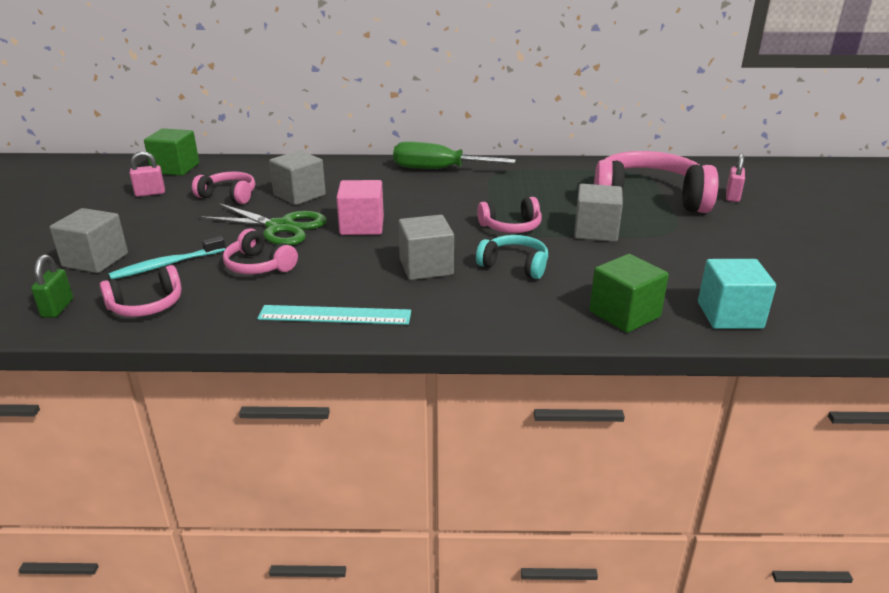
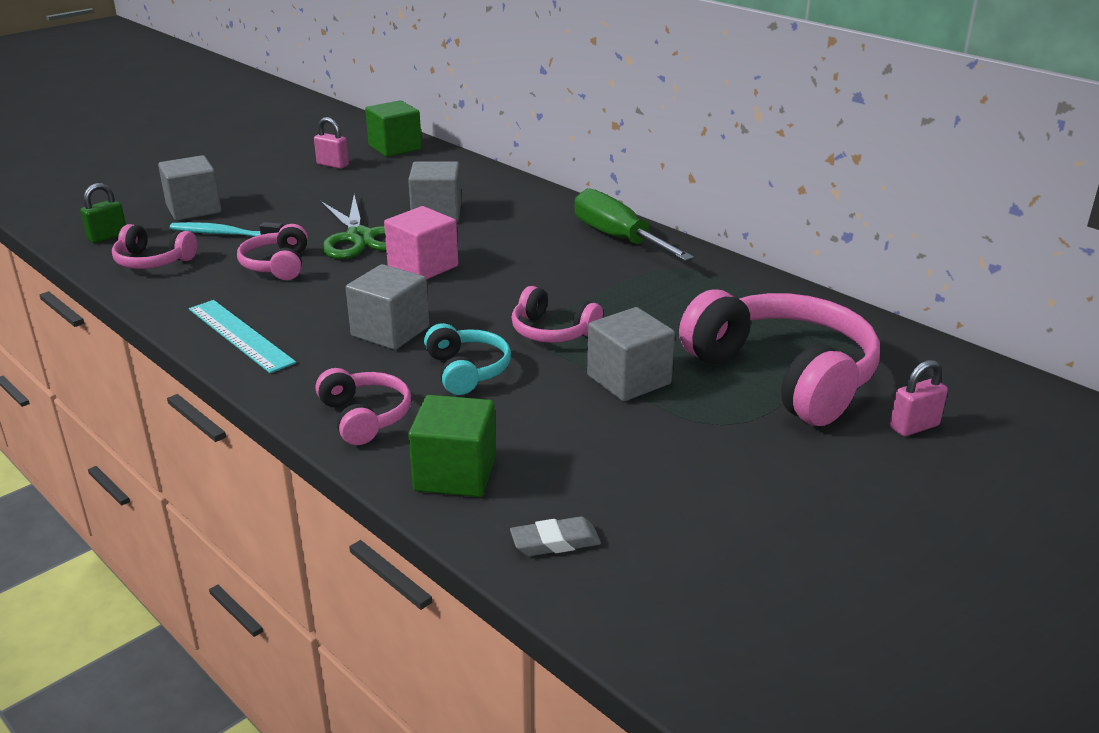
camera: 45 degrees right, 0 degrees up
(229, 196) = (382, 190): pink headphones -> pink headphones (364, 417)
(729, 315) = (555, 542): turquoise cube -> grey eraser

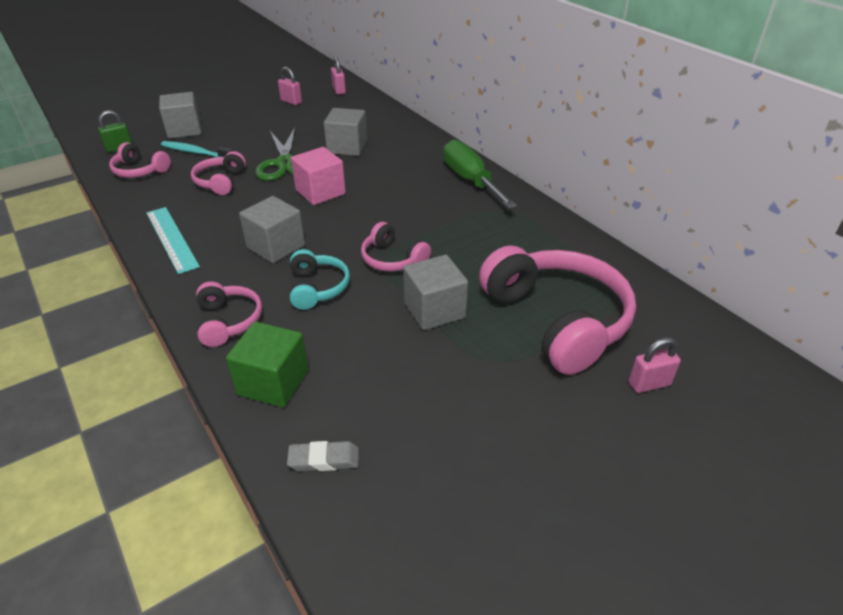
camera: 10 degrees right, 10 degrees up
(395, 147) = (339, 90): green cube -> pink padlock

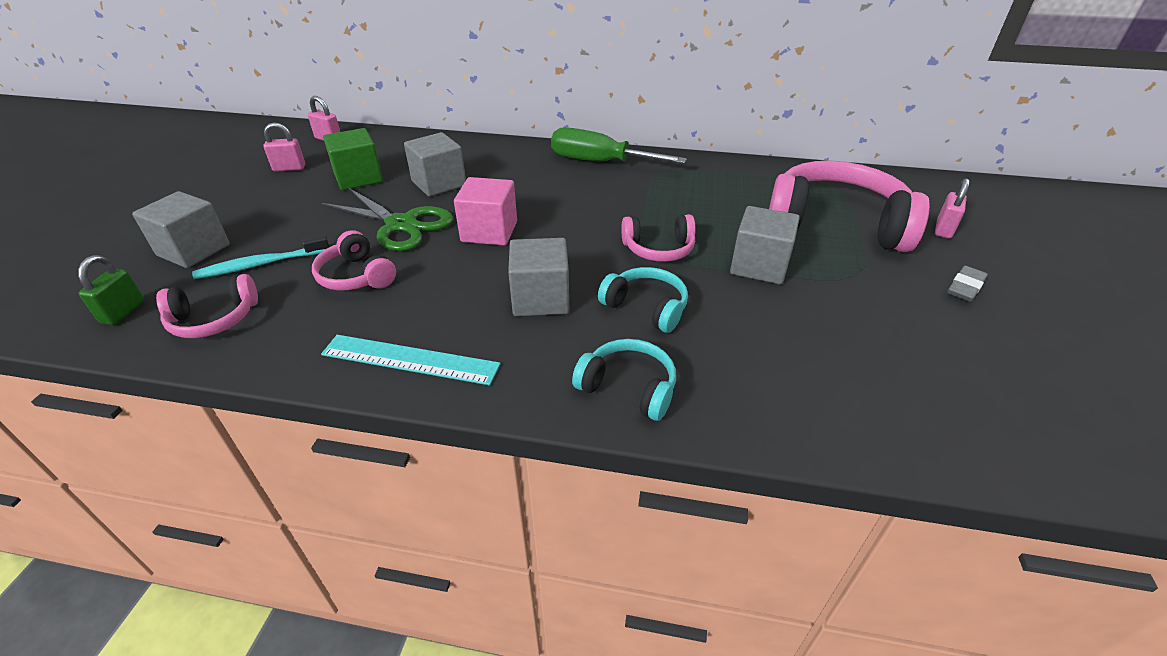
camera: 45 degrees left, 0 degrees up
(228, 321) = (628, 388): pink headphones -> turquoise headphones
(273, 382) = (765, 403): green cube -> green cube (358, 178)
(324, 459) = (908, 423): grey eraser -> grey eraser (965, 287)

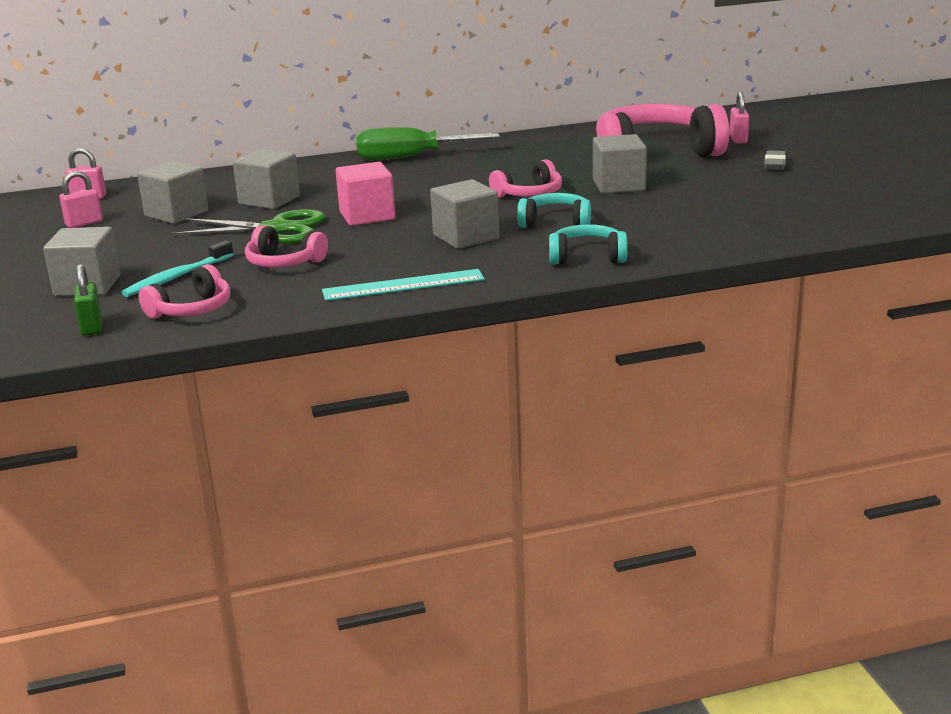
camera: 25 degrees left, 15 degrees down
(358, 178) = (176, 214): green cube -> grey cube

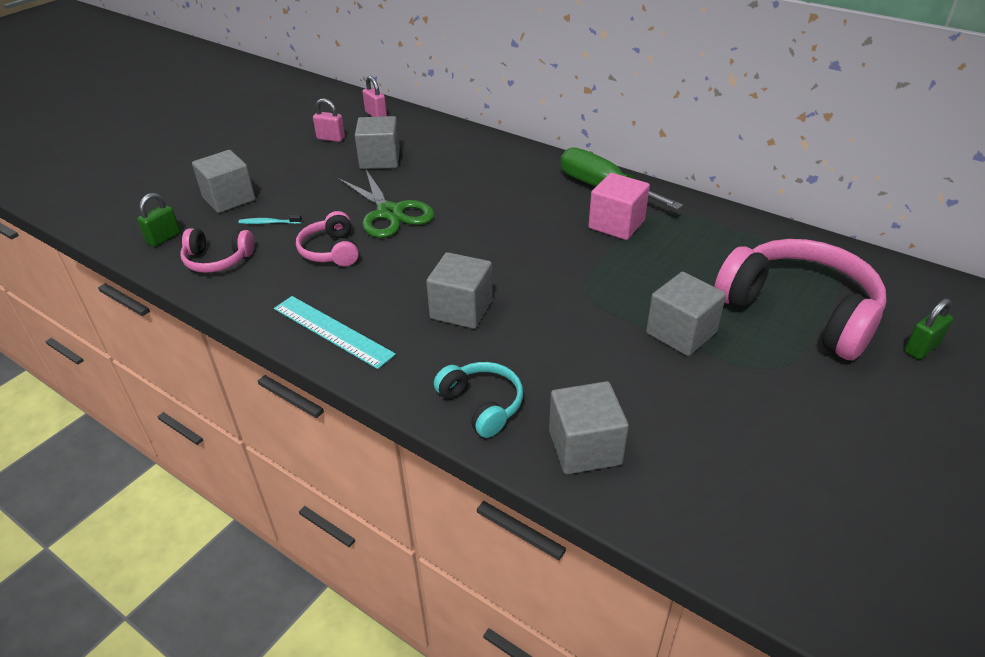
camera: 50 degrees right, 15 degrees up
(177, 277) = (269, 223): turquoise toothbrush -> turquoise toothbrush, size x0.60
(269, 200) = (442, 179): grey cube -> grey cube (585, 447)
(367, 216) = (457, 237): pink cube -> pink cube (616, 224)
(529, 194) = (596, 291): pink headphones -> none
(556, 222) = (545, 342): turquoise headphones -> none
(738, 139) = (921, 348): pink padlock -> green padlock
(774, 164) = (885, 414): grey eraser -> none

